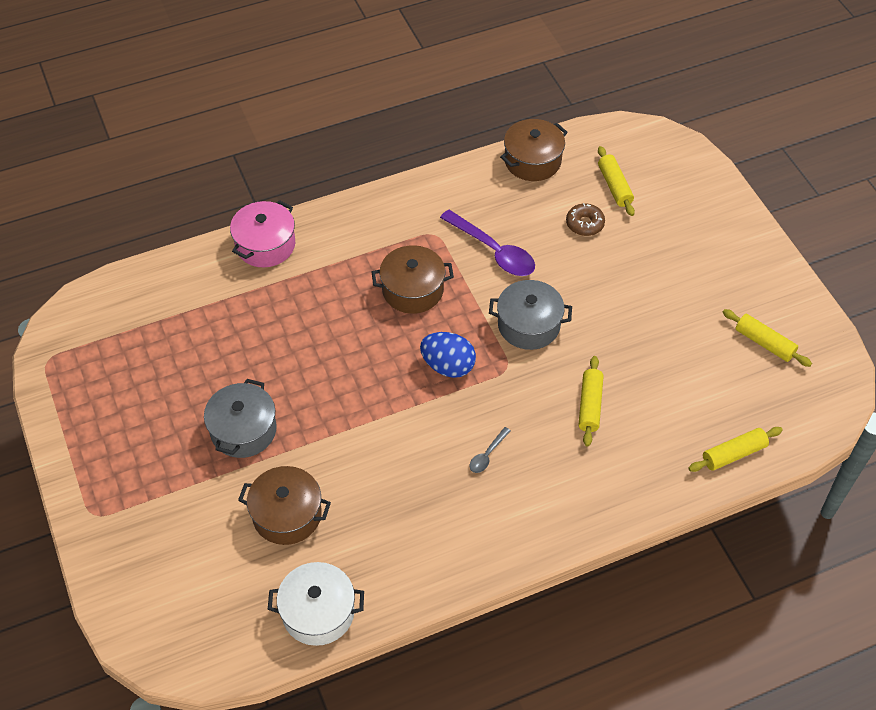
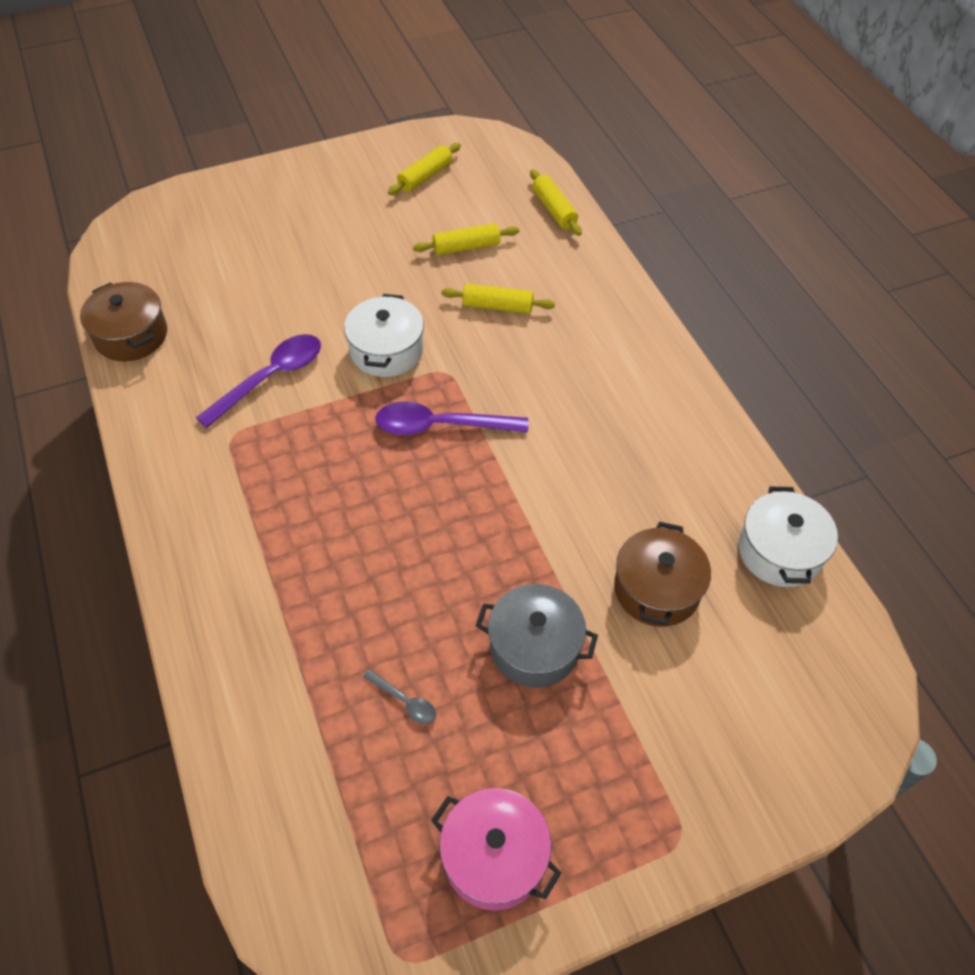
camera: 90 degrees left, 0 degrees up
(265, 245) = (212, 637): pink pot -> pink pot (494, 857)
(412, 290) = (320, 460): brown pot -> none
(448, 366) = (440, 426): blue egg -> purple spoon
(487, 455) = (562, 393): grey spoon -> grey spoon (405, 701)
(528, 325) = (386, 350): grey pot -> white pot
(584, 224) = (244, 295): brown donut -> none
(614, 186) = (192, 266): yellow rolling pin -> yellow rolling pin (466, 247)

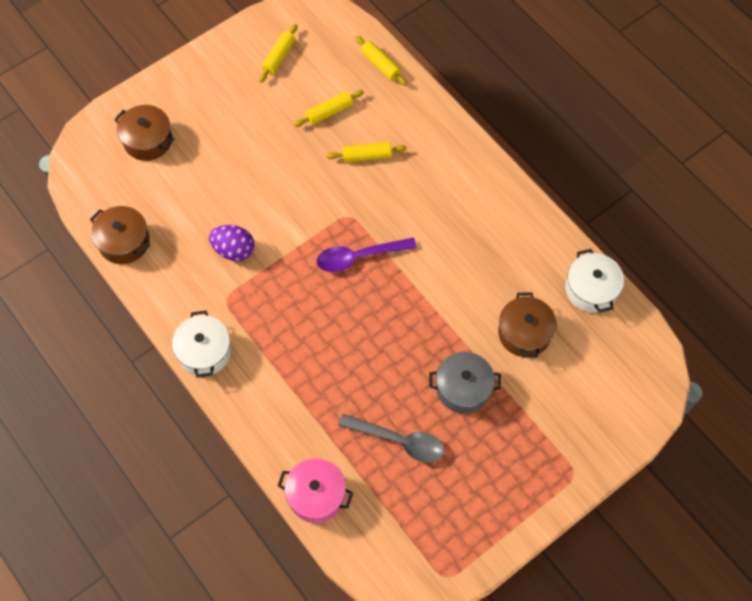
camera: 15 degrees left, 10 degrees up
(219, 230) = (148, 140): none -> brown pot
(270, 378) = (234, 250): purple spoon -> purple egg
(386, 350) = (303, 210): white pot -> white pot (204, 352)
(405, 701) = (399, 441): grey spoon -> grey spoon, size x2.08
(494, 857) = (477, 512): pink pot -> pink pot (316, 495)

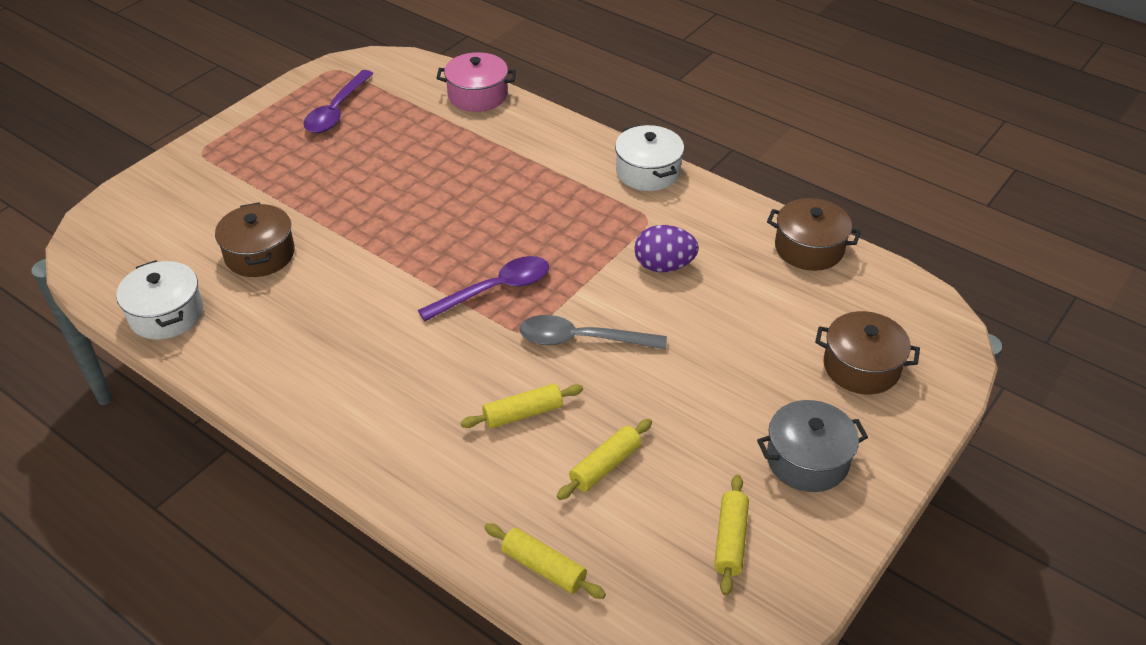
camera: 165 degrees right, 20 degrees down
(399, 441) = (400, 143): grey spoon -> grey spoon (581, 340)
(449, 505) = (337, 111): none -> purple spoon
(463, 388) = (333, 194): grey pot -> grey pot (807, 460)

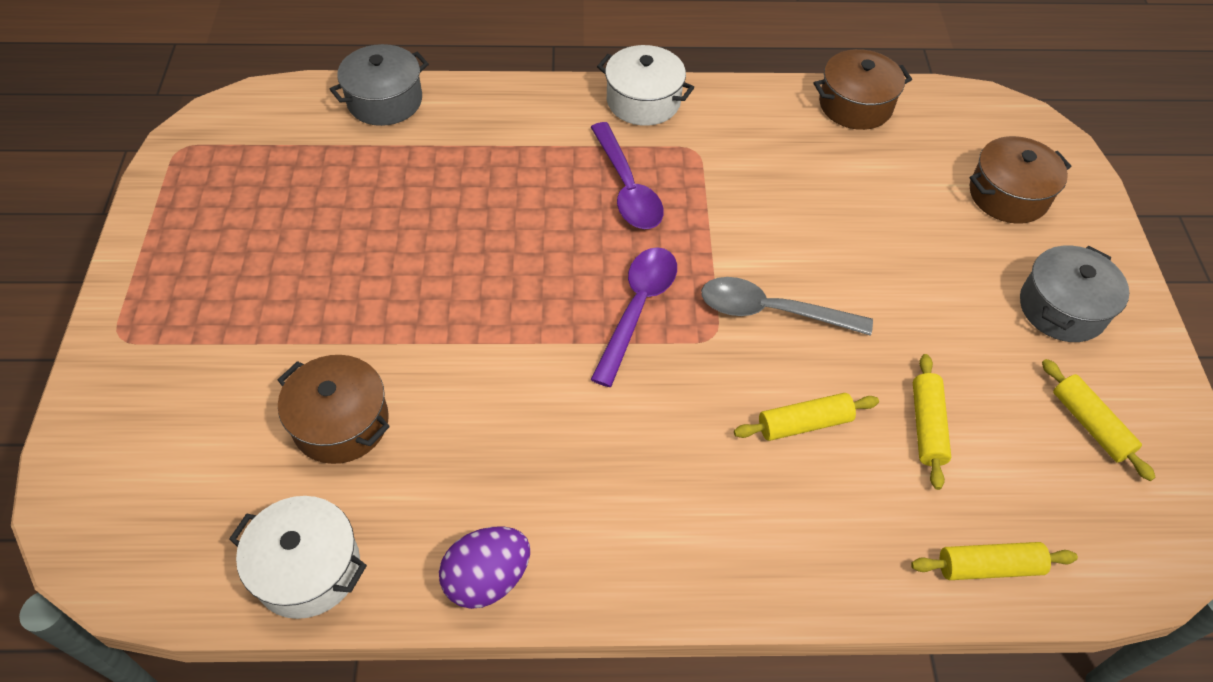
camera: 40 degrees left, 10 degrees up
(337, 111) = (240, 197): purple spoon -> purple spoon (627, 188)
(477, 95) = (385, 101): pink pot -> grey pot
(522, 413) = (804, 423): yellow rolling pin -> yellow rolling pin turned 45 degrees clockwise
(581, 340) = (771, 311): grey spoon -> grey spoon turned 45 degrees clockwise
(664, 266) = (760, 191): purple egg -> purple egg (487, 579)

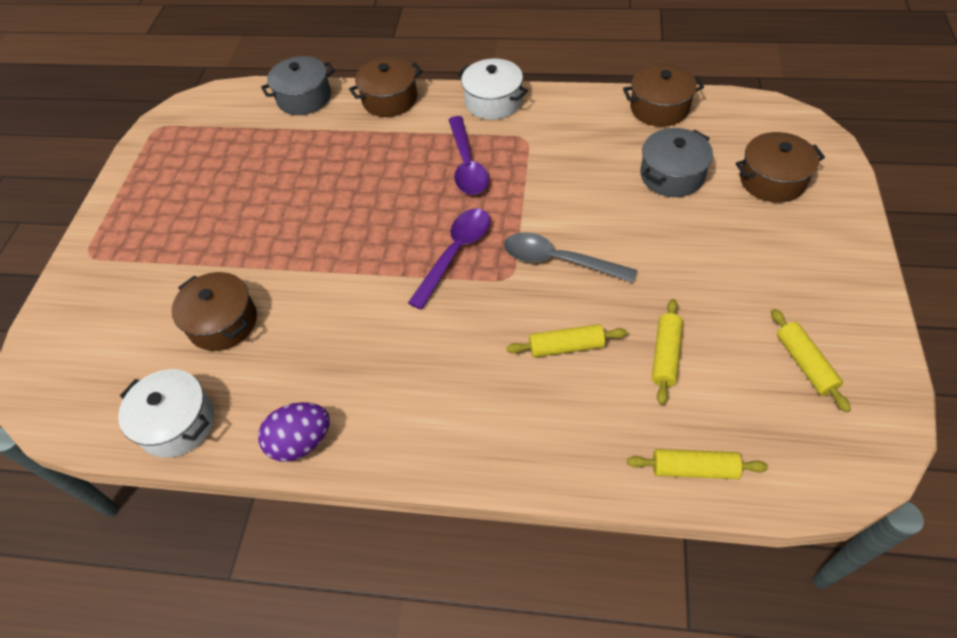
camera: 15 degrees right, 0 degrees up
(504, 100) = (390, 99): none -> brown pot
(1062, 308) = (800, 270): grey pot -> grey pot (672, 175)

